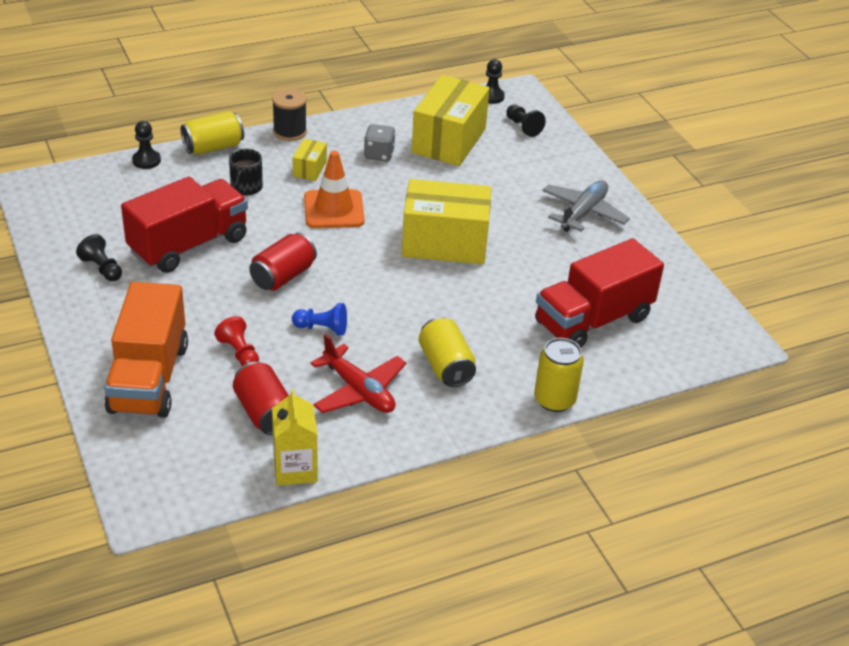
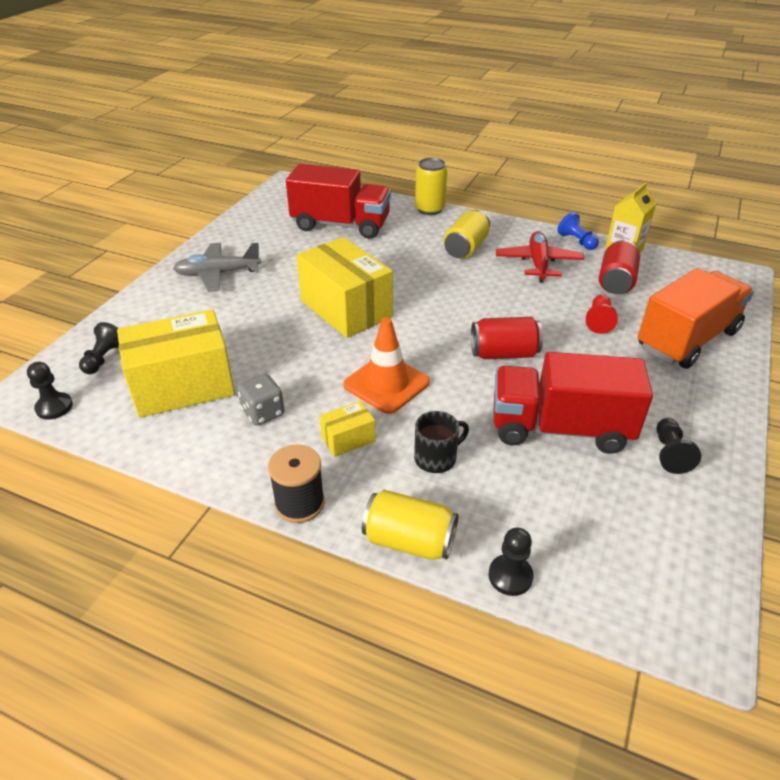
camera: 130 degrees left, 0 degrees up
(322, 328) = (518, 305): blue pawn -> blue pawn (576, 241)

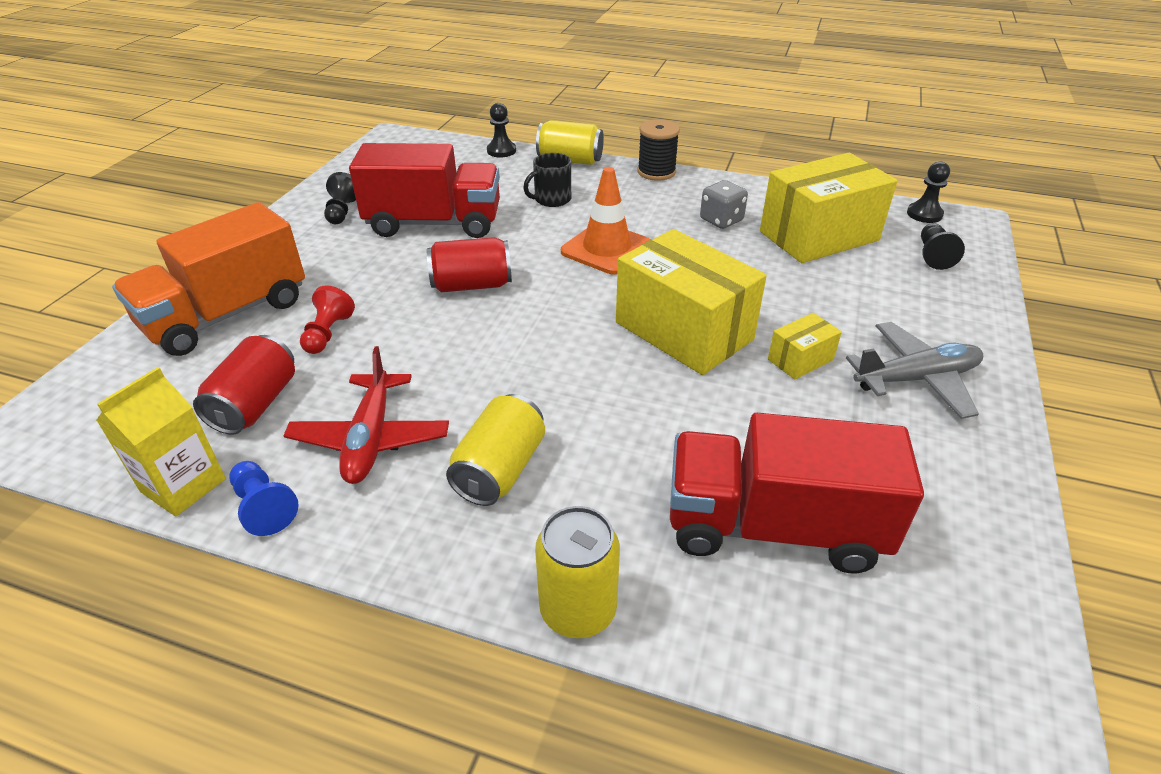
camera: 175 degrees right, 0 degrees up
(348, 439) = (632, 207): yellow box -> yellow box (800, 360)

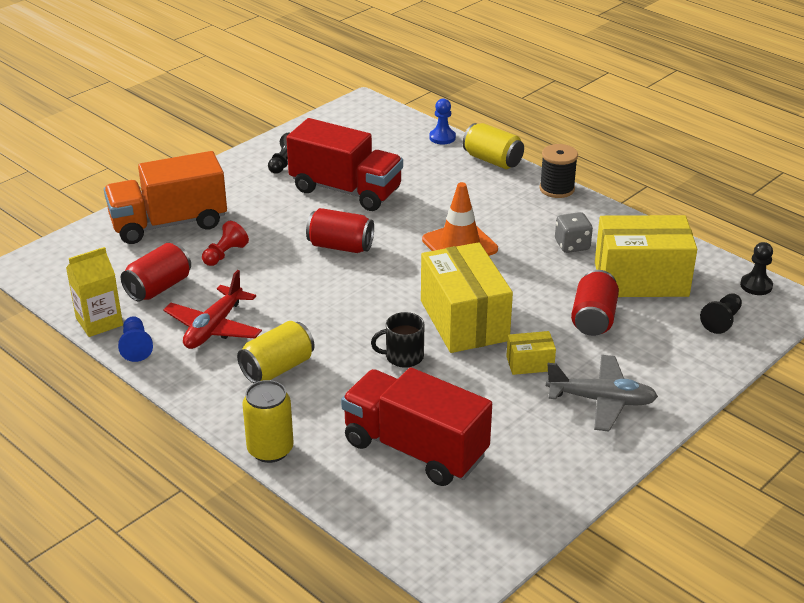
camera: 25 degrees right, 5 degrees down
(501, 151) = (442, 137): black pawn -> blue pawn
(552, 199) = (450, 192): black mug -> black mug (403, 357)
(815, 289) = (593, 319): none -> red can

